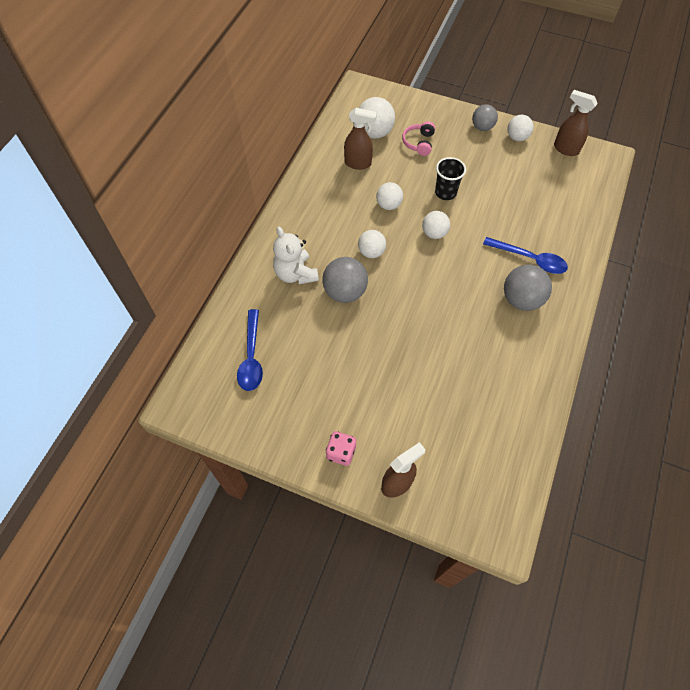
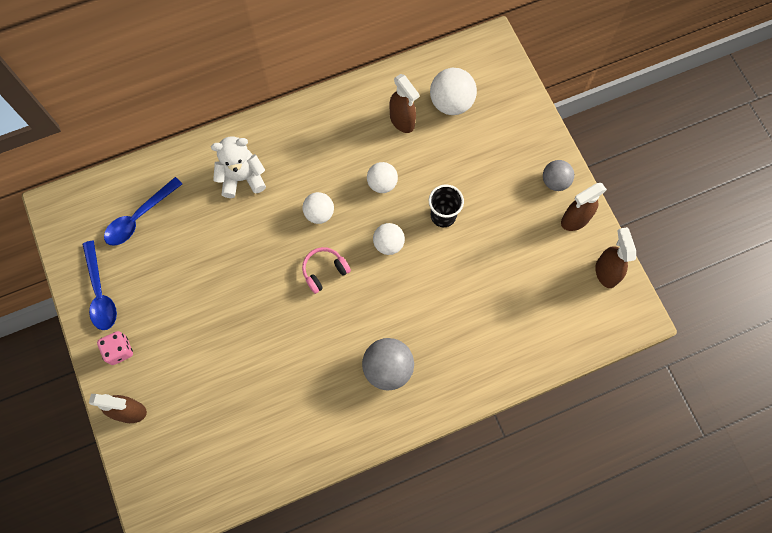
camera: 45 degrees right, 10 degrees up
(295, 274) = (242, 178): white teddy bear -> white teddy bear turned 60 degrees clockwise
(345, 292) = (261, 228): grey ball -> none
(419, 143) = (478, 147): pink headphones -> pink headphones (324, 271)
(517, 137) = (574, 220): white ball -> brown spray bottle
(530, 259) = (439, 342): blue spoon -> blue spoon (100, 292)

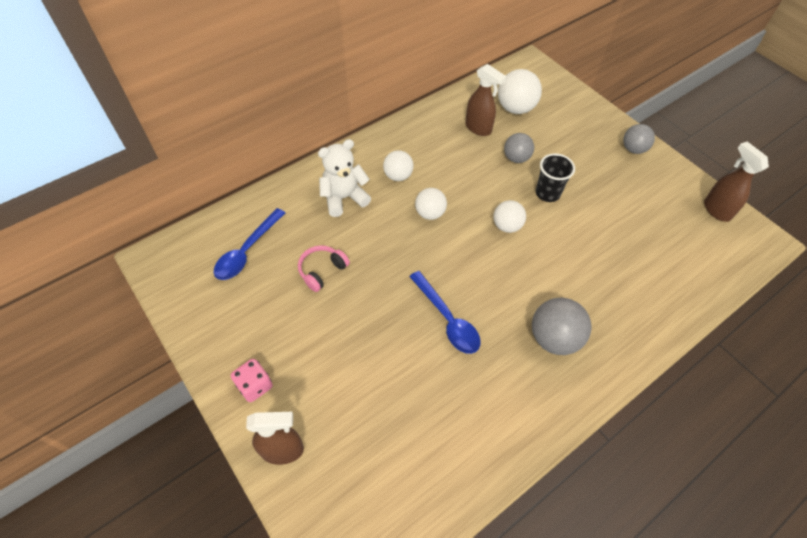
camera: 15 degrees left, 15 degrees down
(100, 292) = (220, 330): blue spoon -> blue spoon (447, 319)
(324, 271) = (454, 262): pink headphones -> pink headphones (322, 271)
(382, 183) = (480, 178): white ball -> white ball (398, 176)
(427, 167) = (516, 158): none -> grey ball
(574, 220) = (666, 175): brown spray bottle -> none

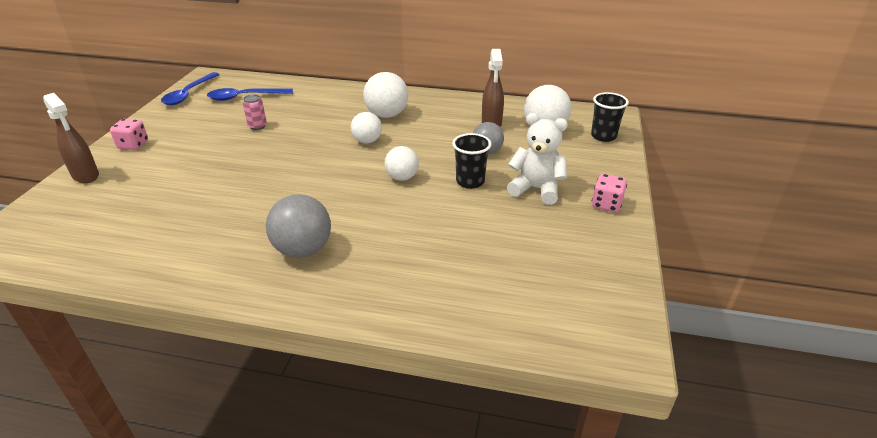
camera: 50 degrees right, 20 degrees down
(322, 271) = (257, 126): pink headphones -> pink can
(344, 198) = (335, 106): white teddy bear -> white teddy bear (536, 189)
(398, 176) = (387, 115): white ball -> white ball, size x1.54
(447, 319) = (267, 190): blue spoon -> blue spoon (189, 94)
(554, 89) = (603, 136): none -> black cup
(633, 149) = (606, 204): grey ball -> pink dice
(716, 210) = (613, 290): brown spray bottle -> none

